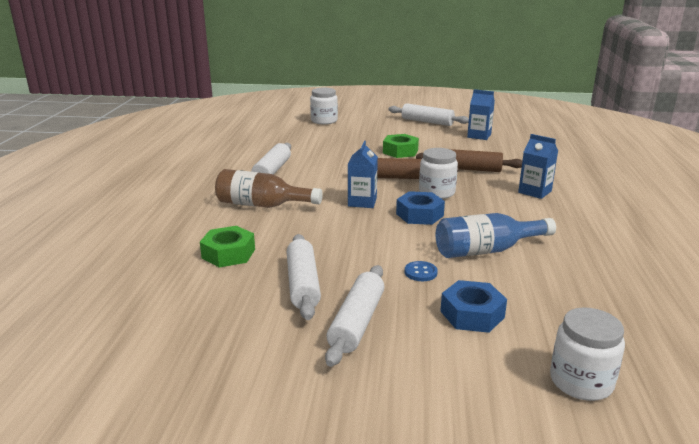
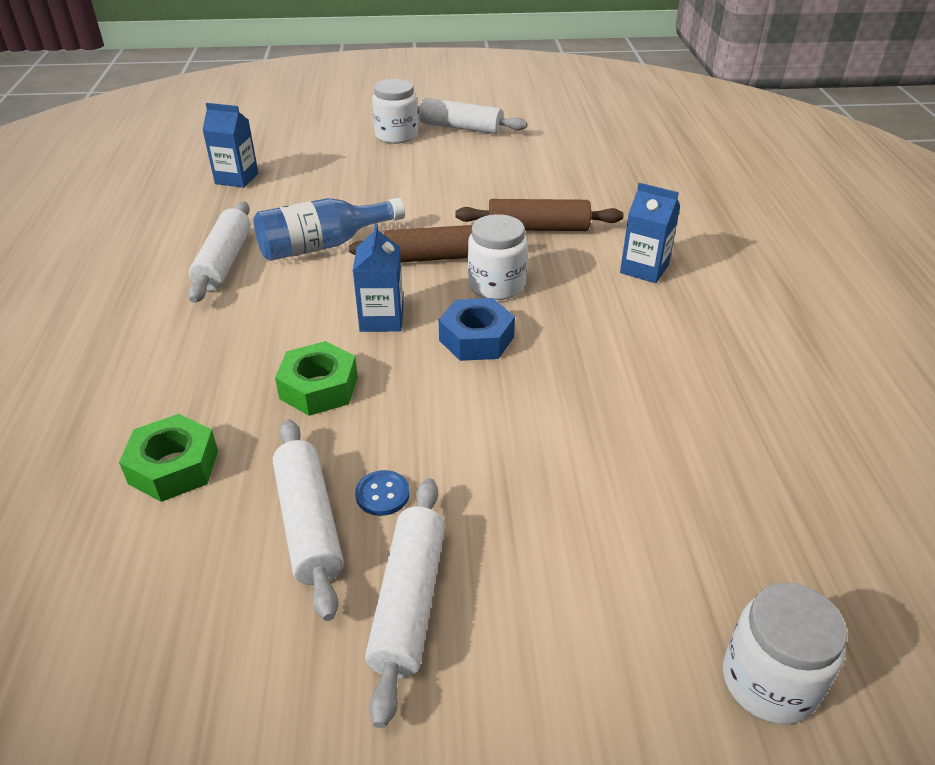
camera: 10 degrees left, 15 degrees up
(262, 205) = (217, 344): brown bottle -> none
(324, 121) = (296, 137): white jar -> white jar (396, 135)
(400, 151) = (427, 197): green nut -> green nut (319, 388)
(420, 272) = (495, 470): blue button -> blue button (382, 494)
(472, 314) = (587, 555): blue nut -> none
(479, 136) = (544, 153): blue carton -> blue carton (236, 178)
(486, 250) = (590, 407): blue bottle -> blue bottle (323, 245)

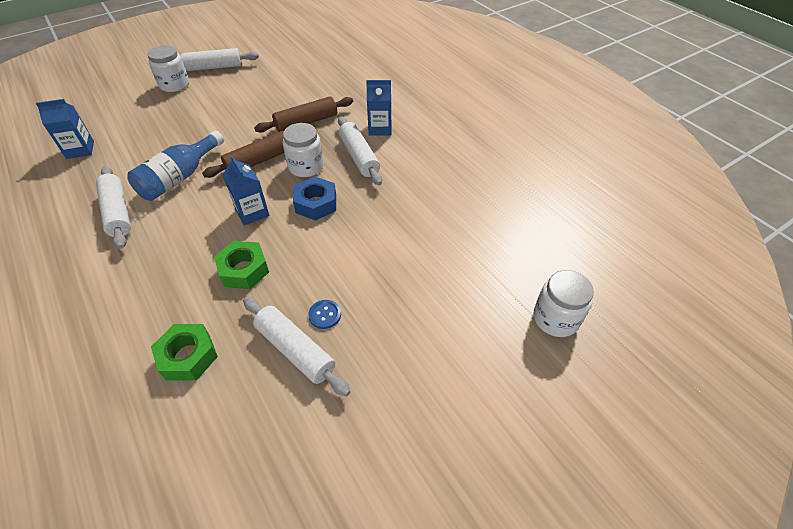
camera: 30 degrees left, 10 degrees up
(409, 602) = (378, 364): white rolling pin -> white rolling pin (359, 156)

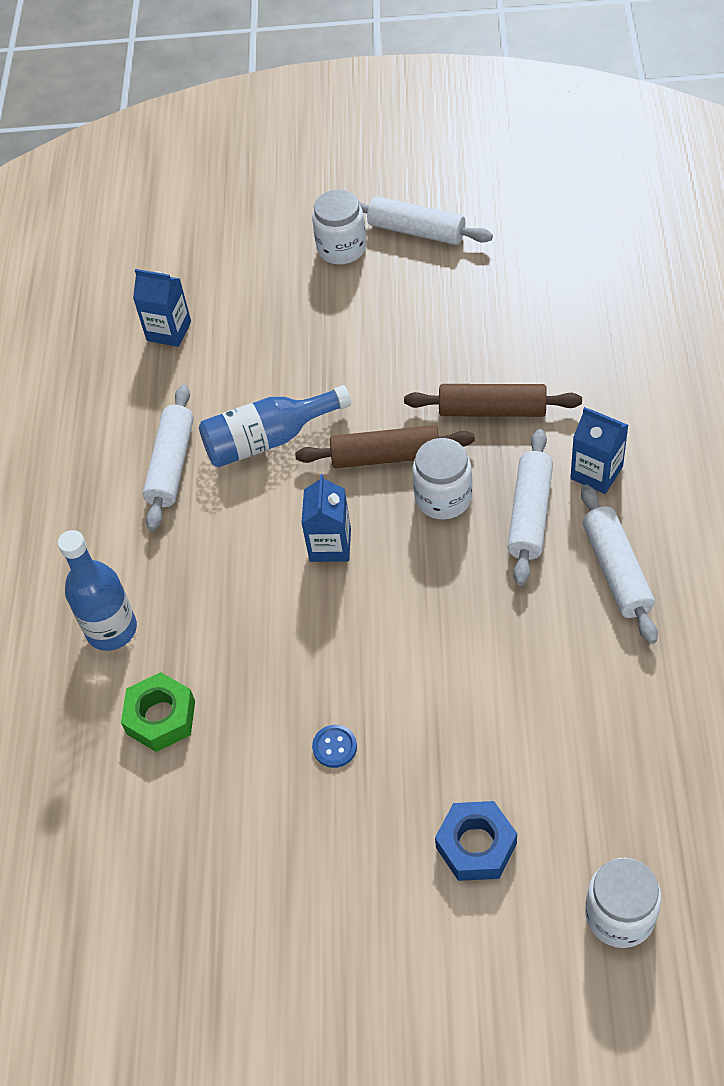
camera: 40 degrees right, 5 degrees up
(119, 320) = (111, 629): none -> blue bottle
(244, 270) = (276, 631): green nut -> none
(295, 350) = (276, 774): white rolling pin -> white rolling pin (617, 570)
(316, 204) = (420, 571): blue nut -> blue nut (476, 845)

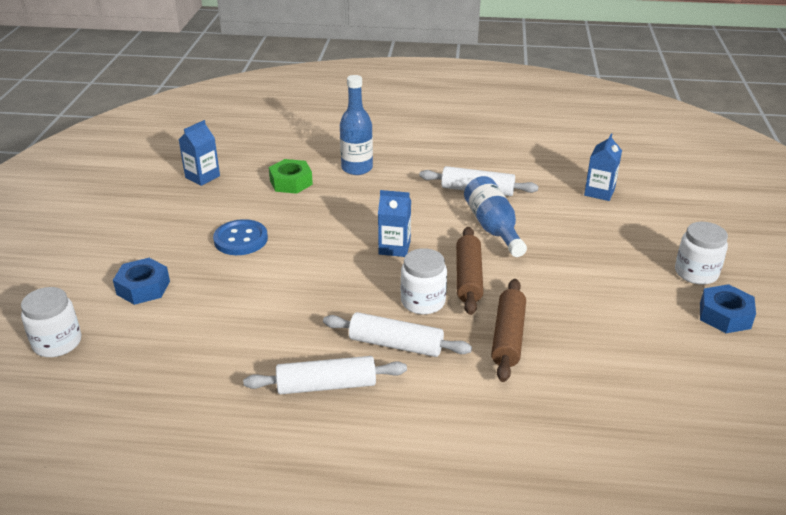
camera: 90 degrees right, 20 degrees down
(334, 747) = (241, 239): blue button -> blue button, size x1.88
(416, 231) = (724, 315): white rolling pin -> blue nut
(596, 473) = (429, 389): blue carton -> blue carton (202, 177)

